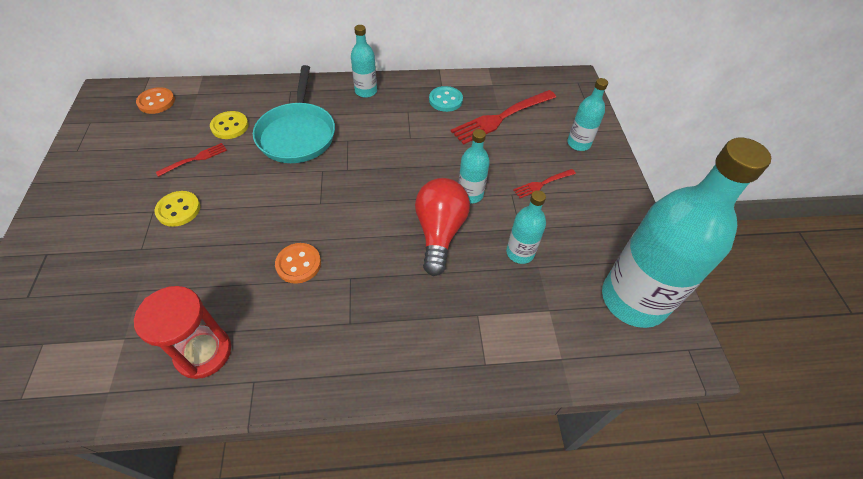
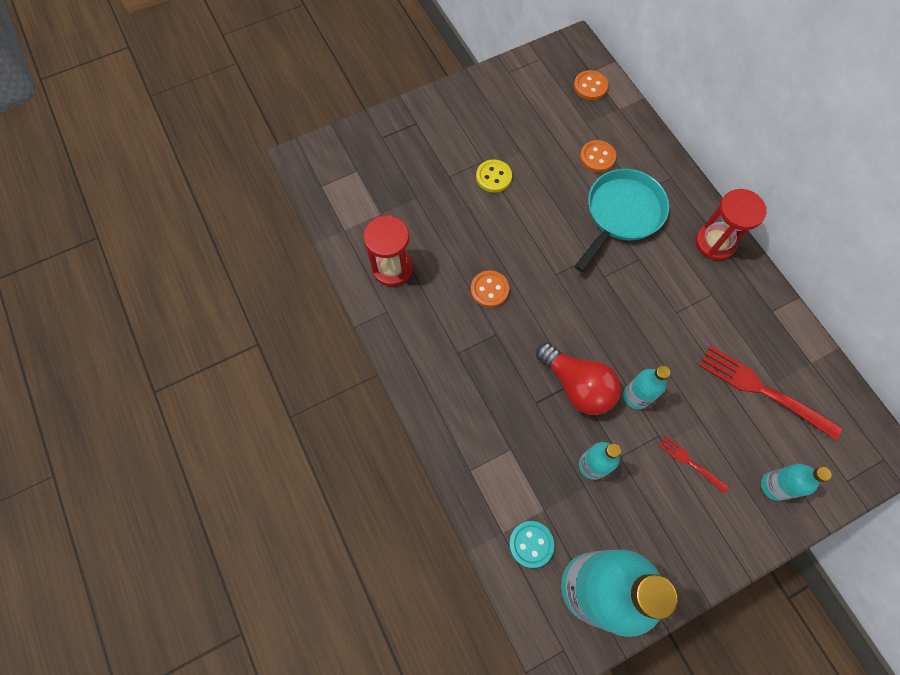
camera: 70 degrees right, 15 degrees up
(195, 159) = (547, 155): red fork -> none
(230, 126) = (597, 157): yellow button -> orange button
(297, 134) = (621, 214): turquoise pan -> turquoise pan turned 150 degrees clockwise
(366, 91) = (715, 243): turquoise bottle -> red hourglass
(439, 232) = (577, 385): red light bulb -> red light bulb turned 60 degrees clockwise
(445, 100) = (752, 323): turquoise button -> turquoise button (531, 544)

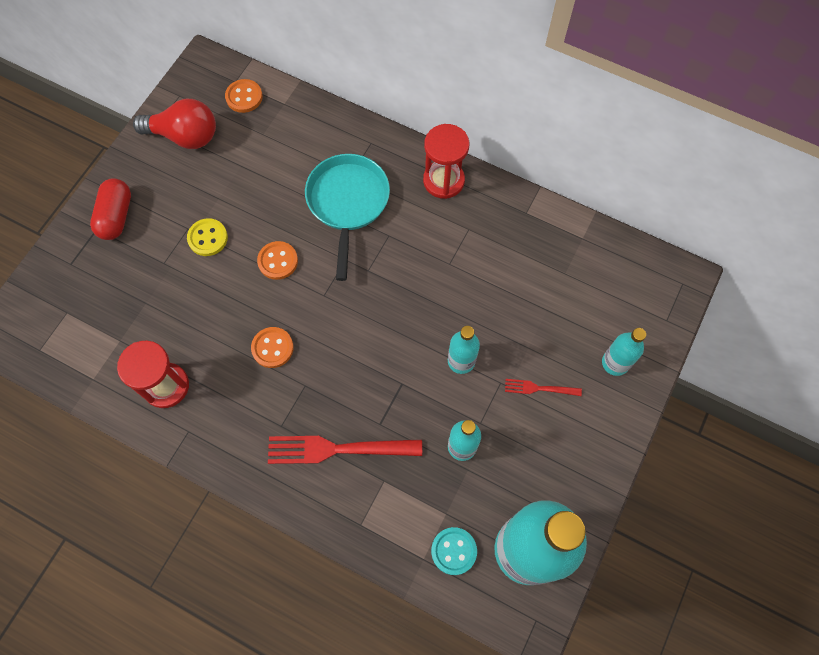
camera: 35 degrees left, 0 degrees up
(436, 122) = (116, 216): none -> red capsule
(577, 385) = (406, 385): red light bulb -> red light bulb (185, 136)
(597, 157) = (293, 162): orange button -> orange button (278, 261)
(762, 390) = (559, 287): red fork -> red fork (338, 449)

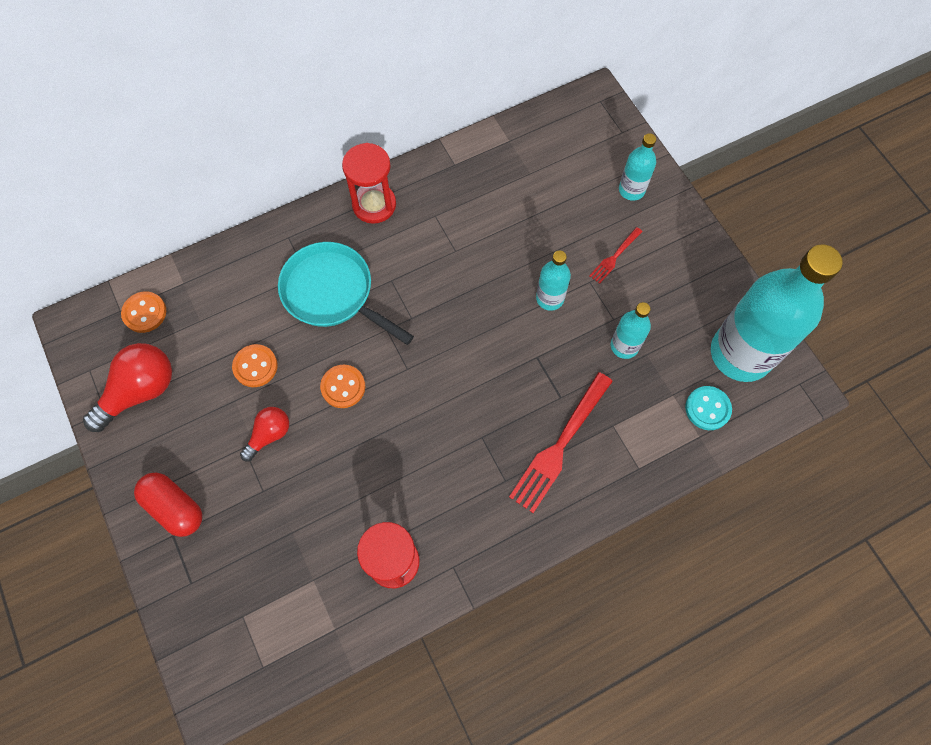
camera: 55 degrees left, 0 degrees up
(208, 238) = (269, 435): yellow button -> red light bulb
(272, 348) = (426, 443): orange button -> orange button (255, 366)

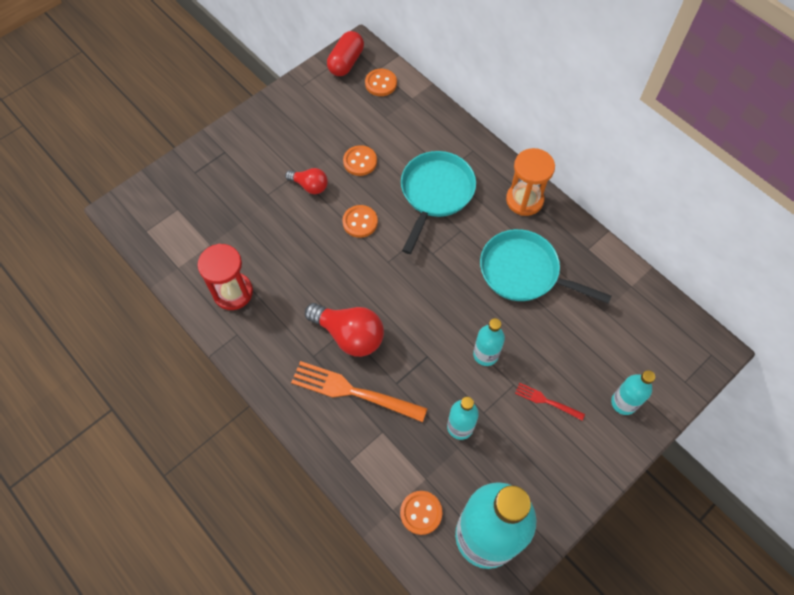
camera: 75 degrees right, 5 degrees down
(140, 391) = (321, 100): red light bulb -> red light bulb (349, 335)
(175, 507) = (244, 146): red capsule -> red capsule (346, 62)
(374, 205) = (524, 200): red hourglass -> orange hourglass
(464, 232) = (524, 272): none -> turquoise pan
(560, 445) = (353, 392): red fork -> orange fork
(707, 408) = (421, 513): turquoise button -> orange button

